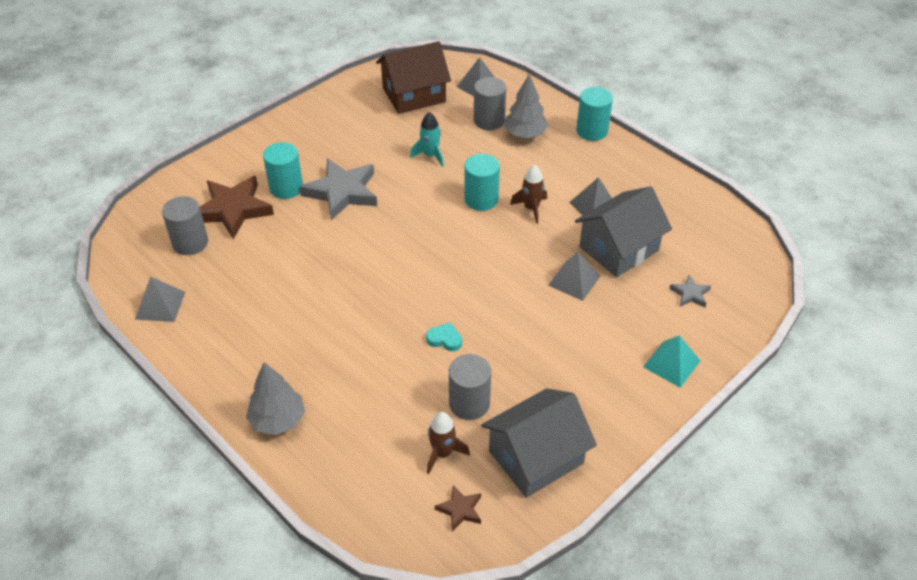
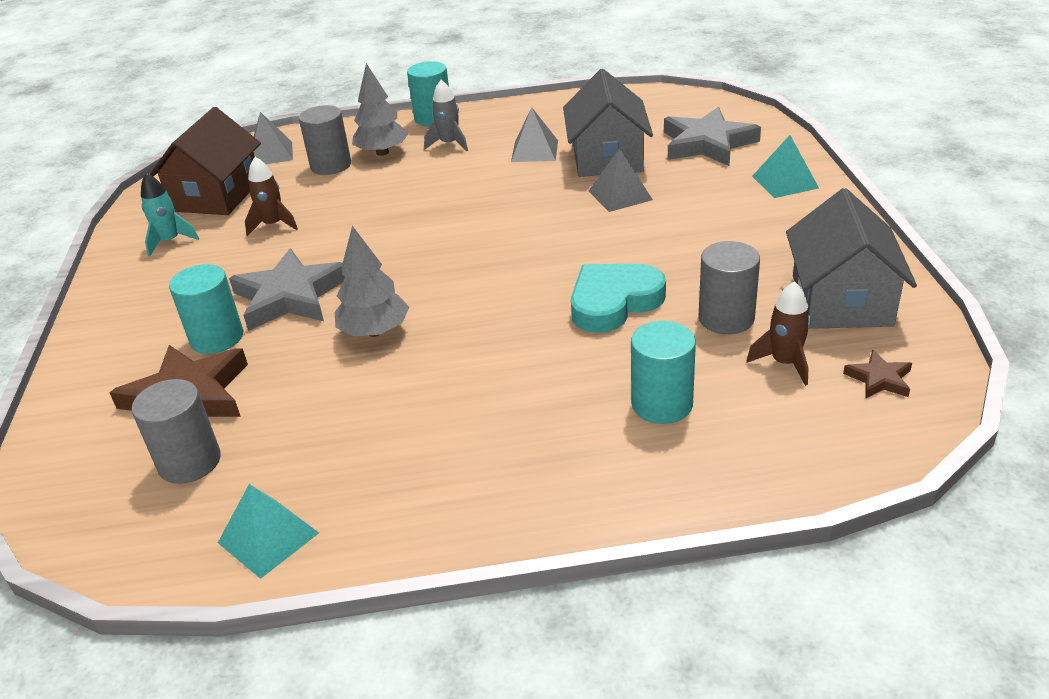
camera: 50 degrees left, 10 degrees down
(160, 305) = (268, 538): grey pyramid -> turquoise pyramid
(277, 420) = (611, 485): grey tree -> grey tree (374, 331)
(430, 155) = (325, 217): turquoise rocket -> turquoise rocket (170, 241)
(445, 339) = (613, 302): turquoise heart -> turquoise heart, size x2.07
(481, 199) = (436, 208): turquoise cylinder -> turquoise cylinder (662, 404)
(531, 208) = (490, 184): brown rocket -> brown rocket (273, 225)
(565, 159) = (449, 144): none -> grey rocket
(690, 294) = (707, 143): grey star -> grey star, size x2.12

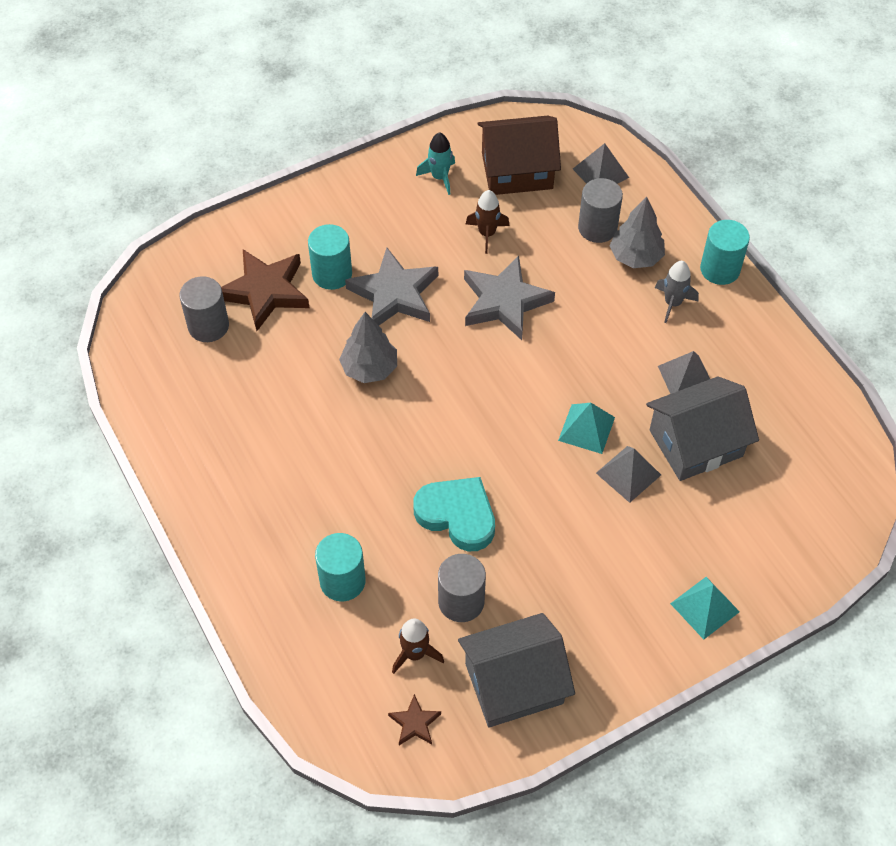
camera: 65 degrees right, 20 degrees up
(268, 538) = (159, 400): turquoise pyramid -> turquoise pyramid (586, 429)
(707, 143) = (759, 523): grey star -> grey star (504, 301)

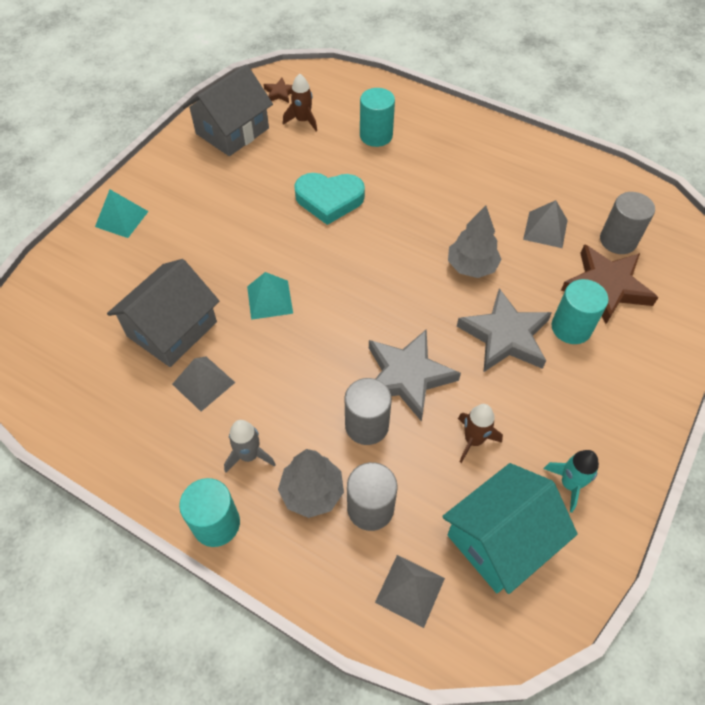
camera: 150 degrees right, 0 degrees up
(461, 601) = (292, 155): grey cylinder -> grey cylinder (366, 425)
(517, 171) = (500, 539): brown house -> turquoise house
(628, 474) = (218, 281): grey pyramid -> grey pyramid (545, 229)

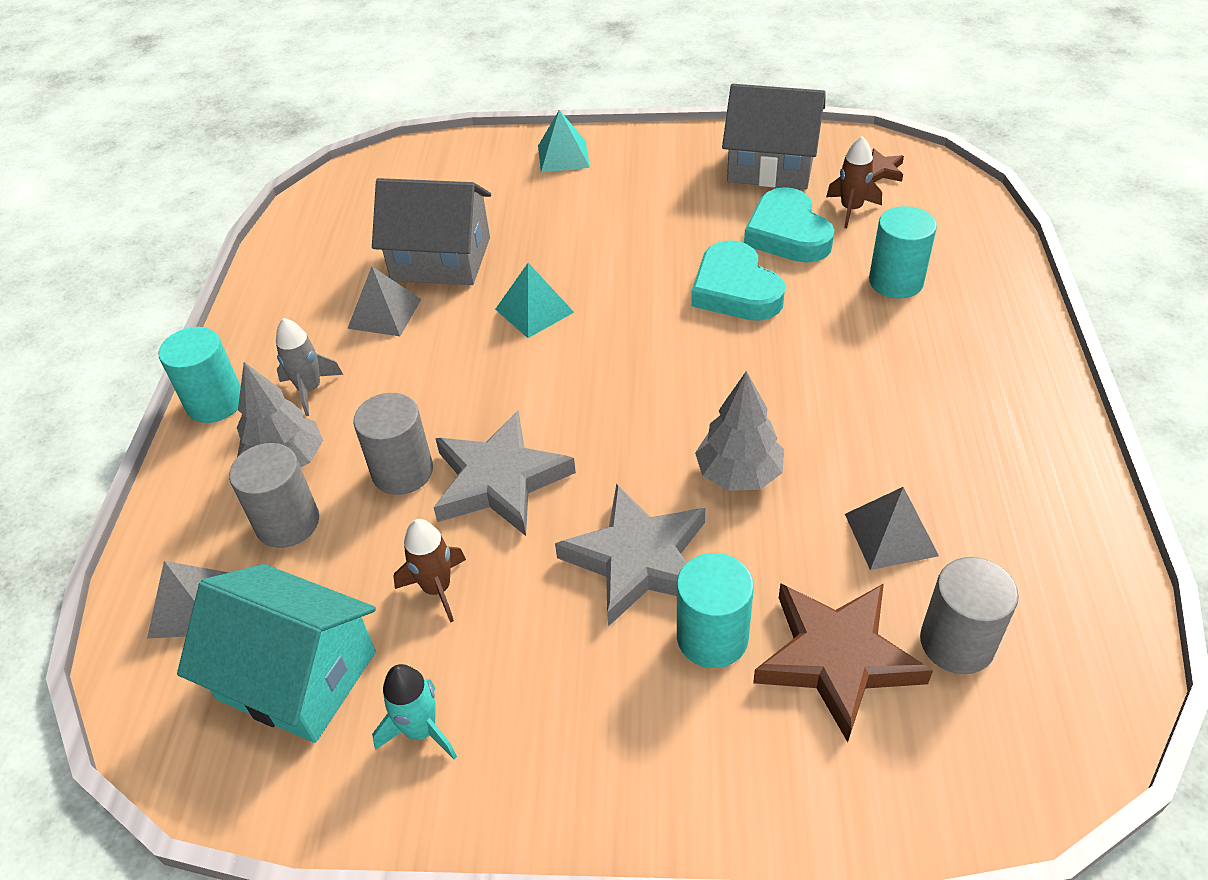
camera: 65 degrees right, 10 degrees down
(300, 155) = (787, 234): none -> turquoise heart

